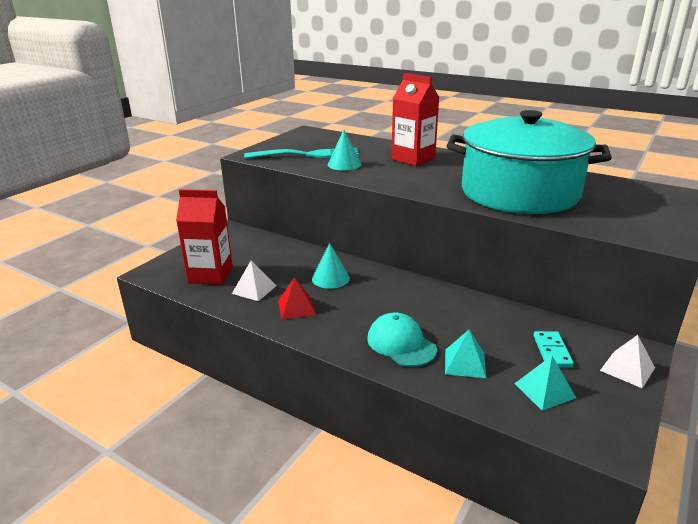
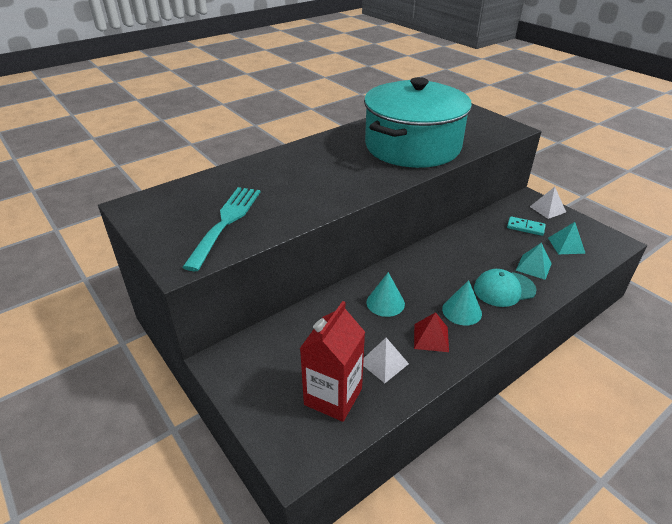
camera: 70 degrees left, 10 degrees up
(344, 164) = (280, 206): turquoise cone -> turquoise cone (462, 311)
(413, 159) = (297, 167): red carton -> none

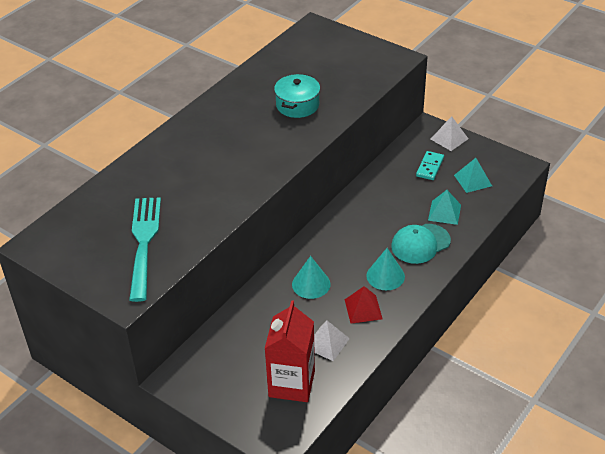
camera: 15 degrees left, 5 degrees up
(412, 146) = (297, 105): turquoise pot -> turquoise pot, size x0.41
(525, 227) = (430, 167): turquoise domino -> turquoise domino turned 75 degrees counterclockwise

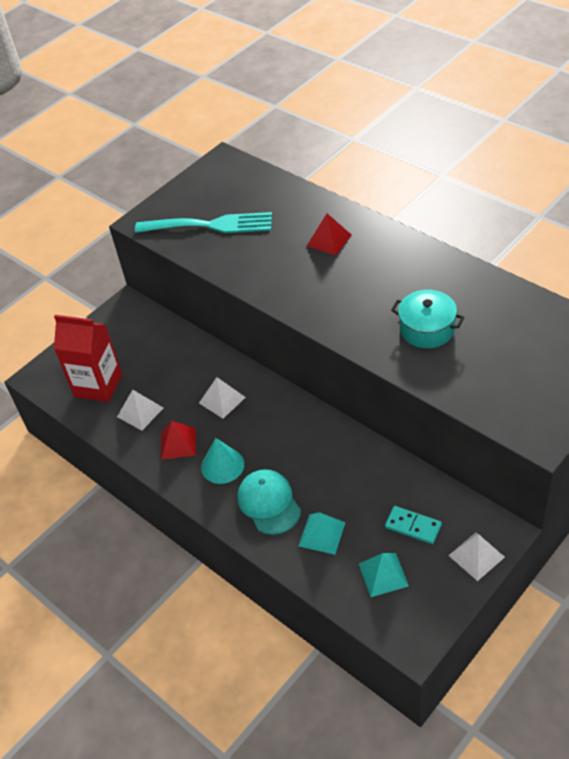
camera: 100 degrees right, 5 degrees up
(182, 161) = (329, 240): none -> red pyramid
(311, 284) = (222, 400): turquoise cone -> white pyramid

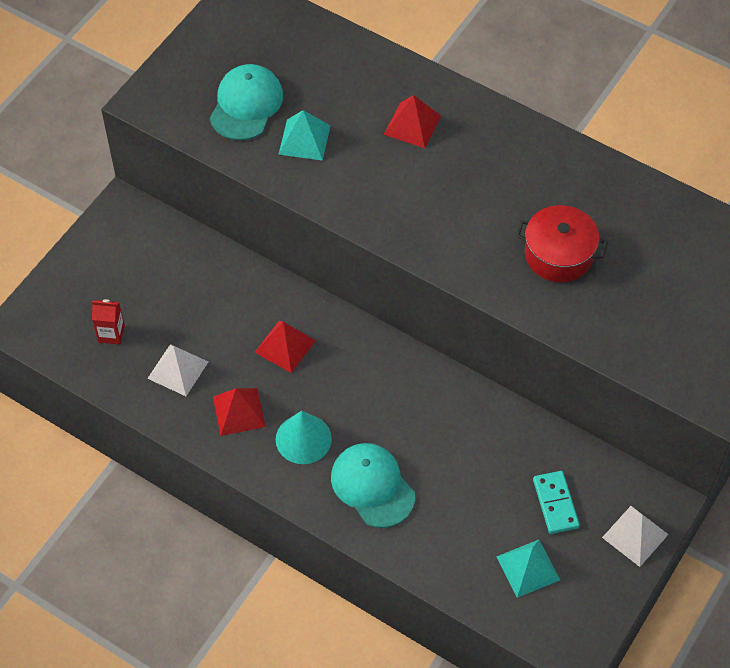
camera: 15 degrees left, 10 degrees up
(98, 385) = (111, 334): red carton -> red carton, size x0.45
(210, 225) = (246, 105): turquoise fork -> turquoise cap
(222, 400) = (285, 346): white pyramid -> red pyramid
(322, 534) = (445, 522): turquoise pyramid -> turquoise pyramid (304, 139)
(413, 526) = (555, 503): turquoise domino -> turquoise domino turned 60 degrees clockwise
(427, 329) = (558, 254): turquoise pot -> red pot

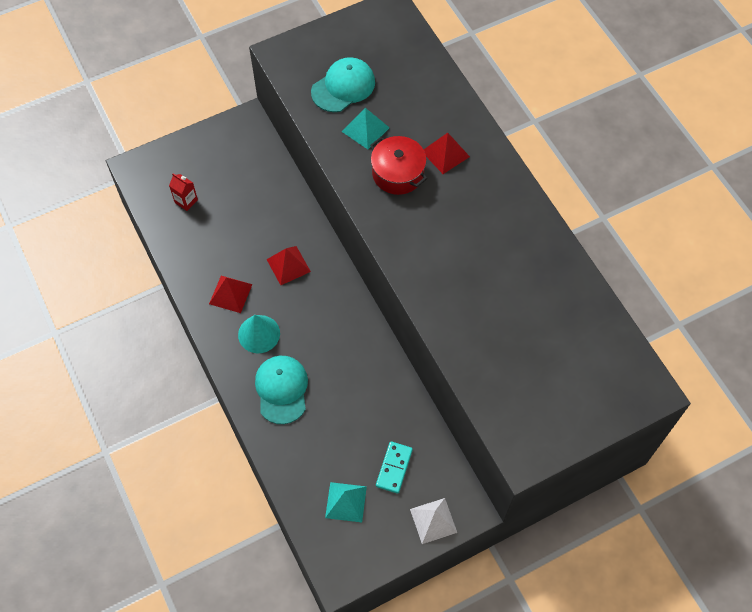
camera: 30 degrees right, 5 degrees up
(178, 370) = (211, 246): white pyramid -> none
(558, 254) = (484, 296): red pot -> red pot (398, 173)

